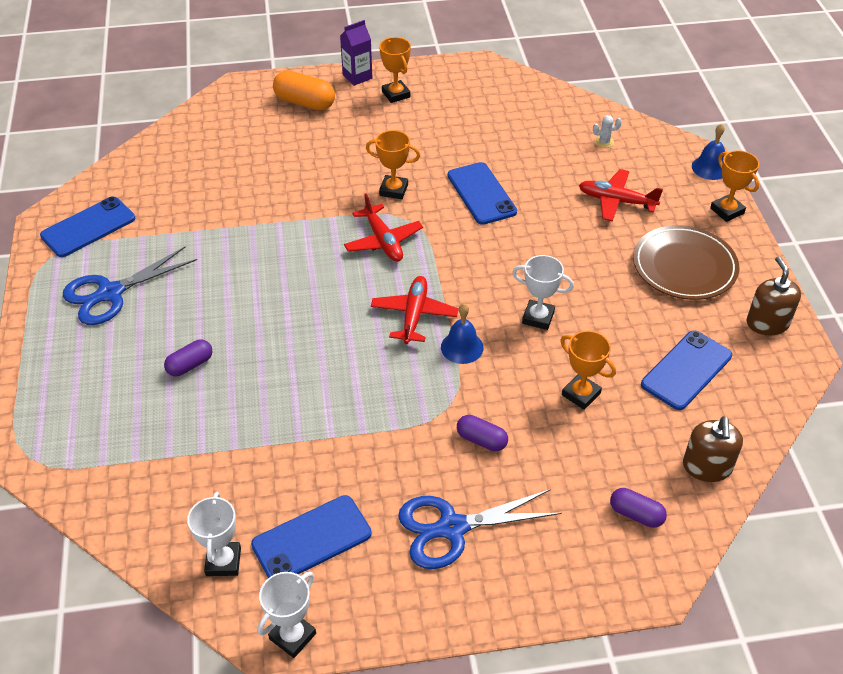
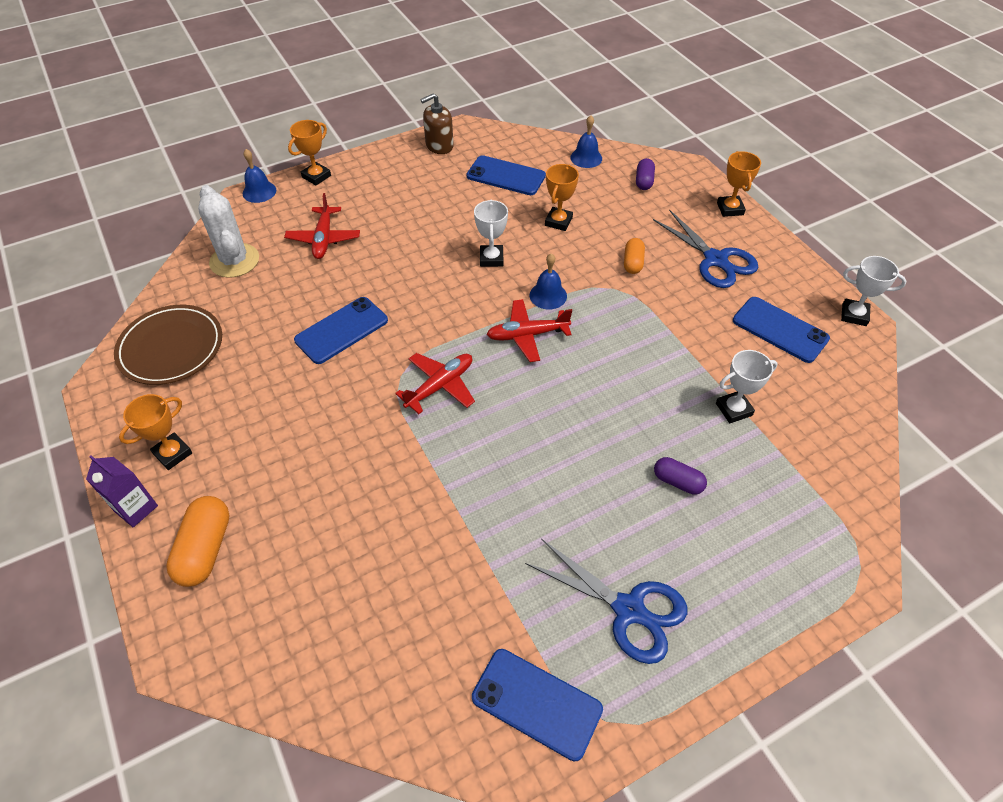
camera: 110 degrees left, 5 degrees up
(223, 561) = (836, 374): white trophy -> white trophy (733, 409)
(393, 190) = (358, 401): orange trophy -> orange trophy (730, 209)
(481, 440) = (633, 263): purple capsule -> orange capsule
(604, 142) = (234, 261): white cactus -> white cactus, size x2.50
(684, 266) = (395, 190): brown plate -> brown plate (171, 348)
(707, 467) = (586, 158): brown soap dispenser -> blue bell

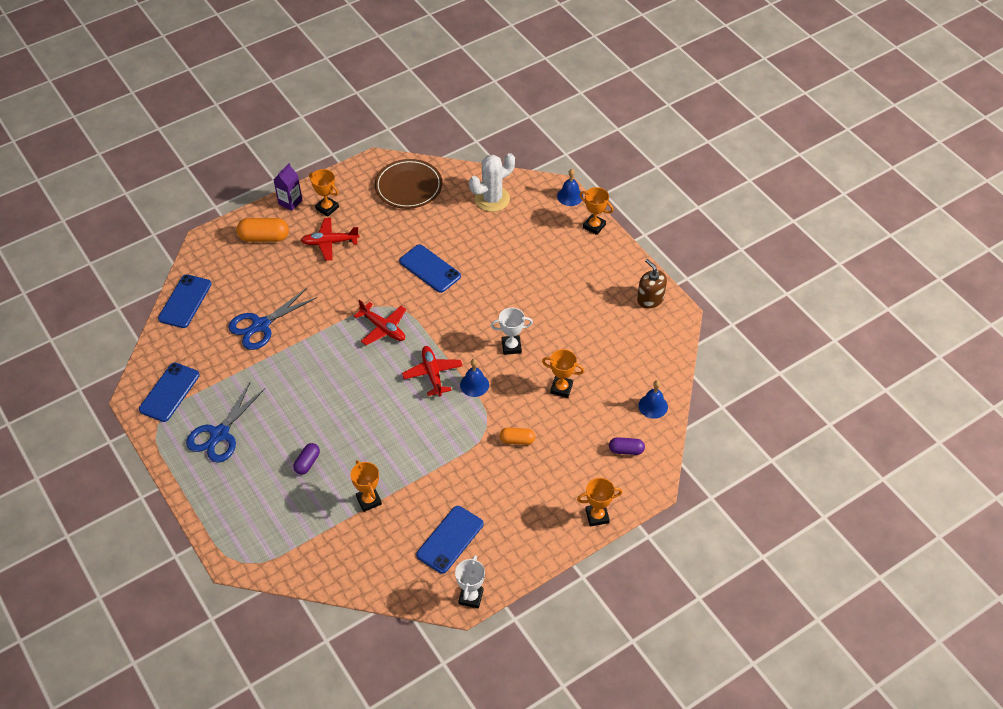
camera: 85 degrees right, 0 degrees up
(324, 239) = (521, 243): red plane -> red plane (330, 242)
(506, 176) = (616, 349): blue phone -> blue phone (185, 301)
(716, 260) = (527, 500): blue scissors -> blue scissors (261, 325)
(733, 409) = (369, 500): white trophy -> orange trophy

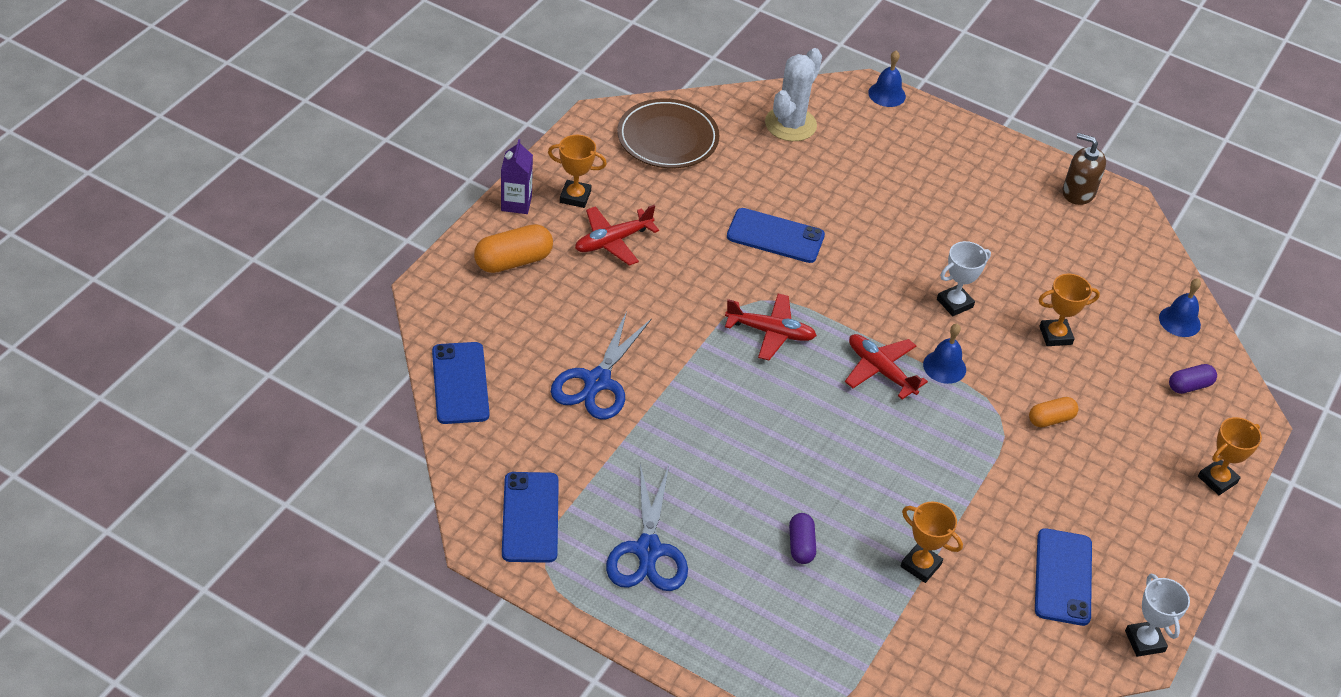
camera: 30 degrees left, 5 degrees down
(594, 226) = (944, 123): orange trophy -> none

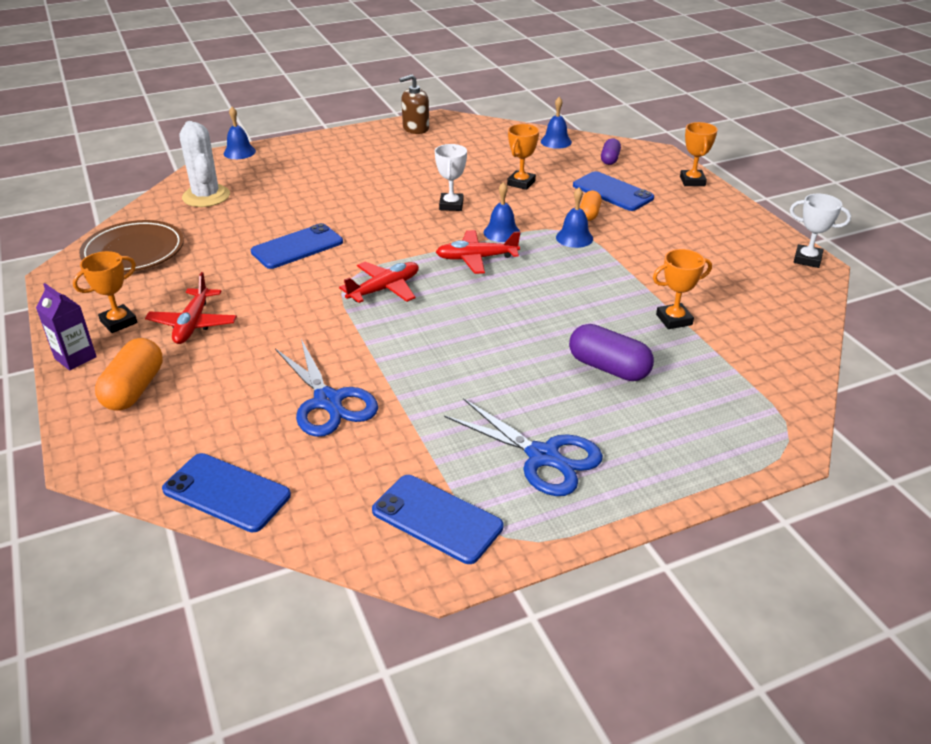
camera: 50 degrees left, 10 degrees down
(801, 545) = (608, 368): purple capsule -> purple capsule, size x1.63
(991, 427) = (574, 238): none -> blue bell
(1063, 577) = (730, 266): blue phone -> blue phone (612, 192)

